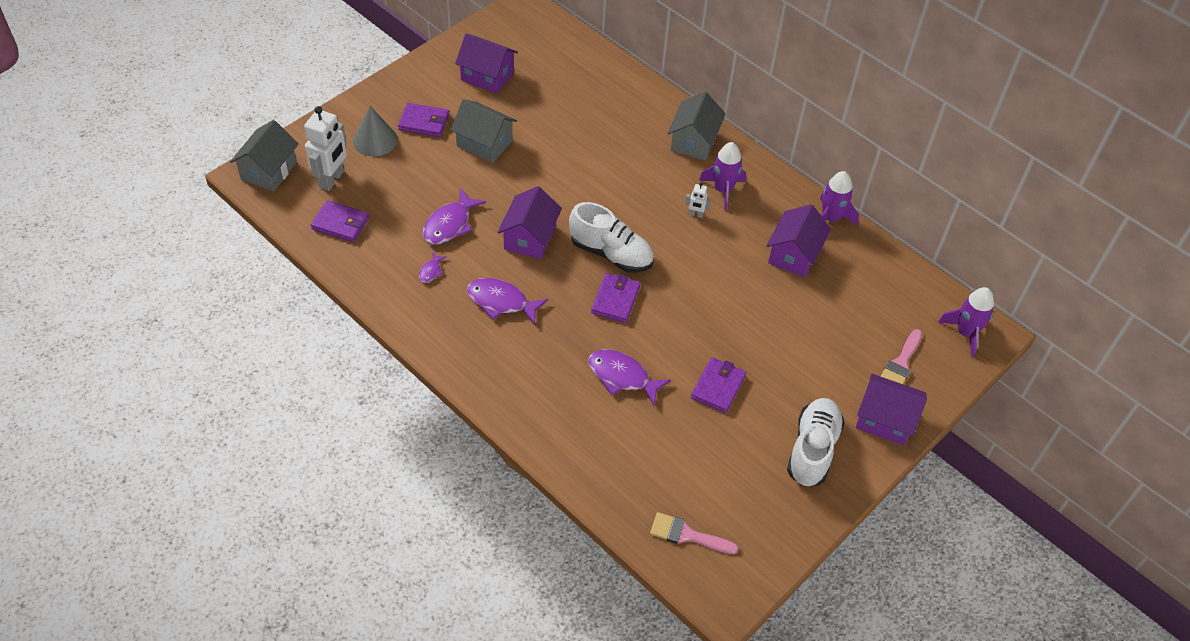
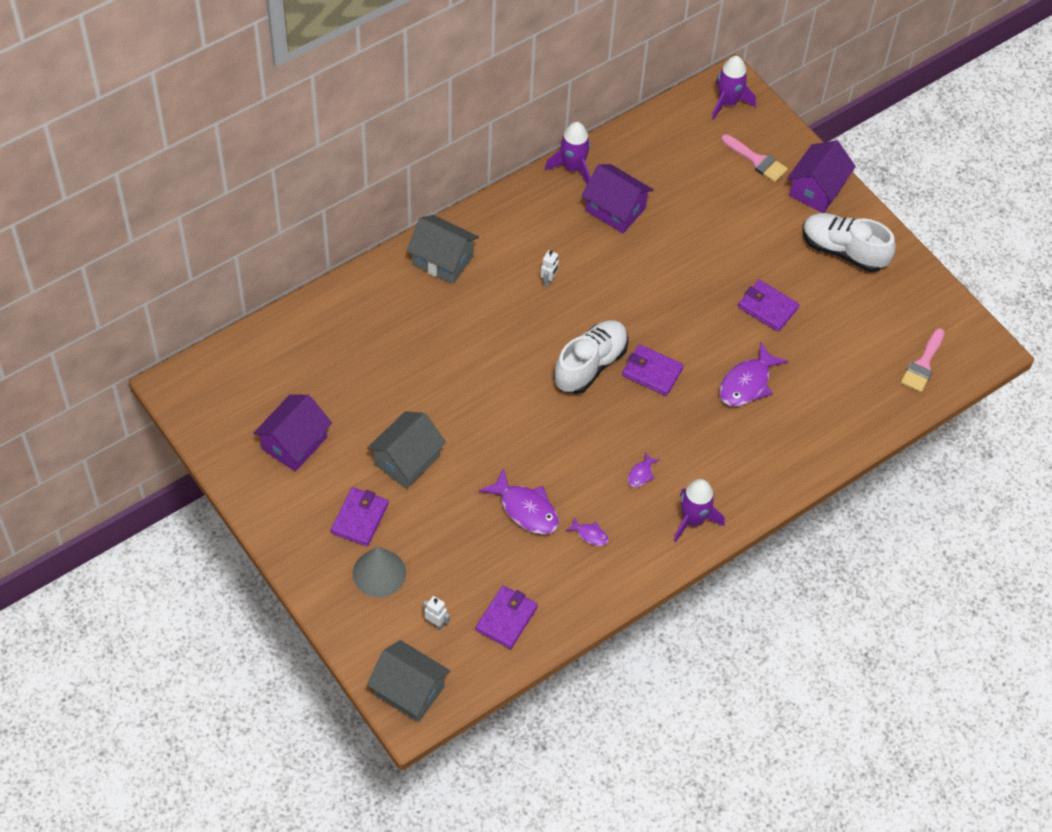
camera: 80 degrees left, 5 degrees up
(332, 179) = (436, 623): white robot -> white robot, size x0.46
(501, 302) = (641, 474): purple fish -> purple fish, size x0.50
(530, 238) = (557, 435): purple house -> none
(723, 190) = (518, 249): purple rocket -> purple rocket (693, 520)

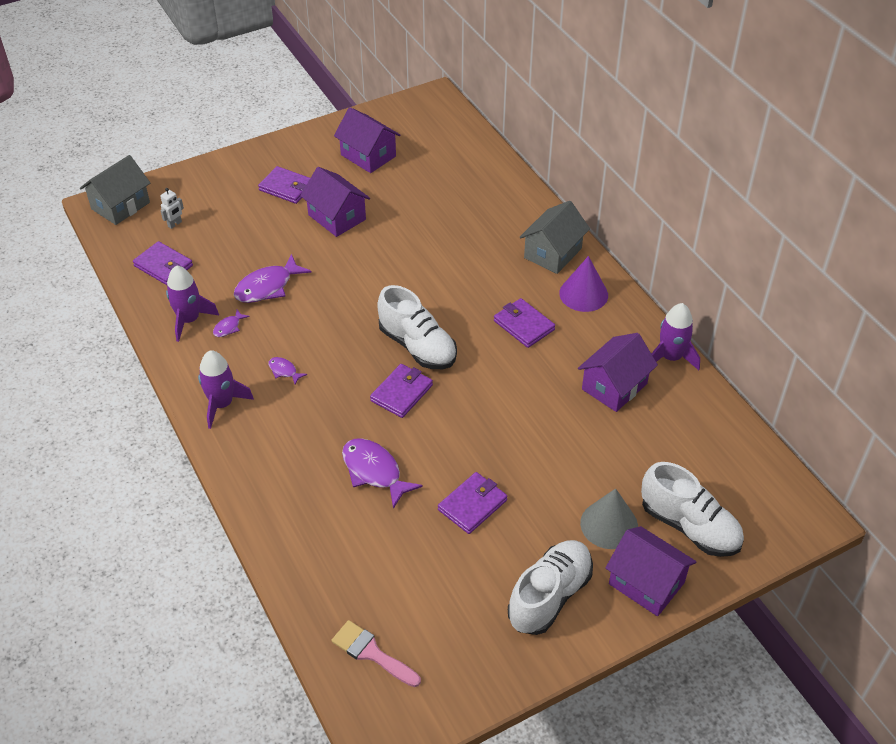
camera: 100 degrees right, 10 degrees down
(379, 573) = (232, 195): grey cone -> grey cone (609, 524)
(407, 460) = (337, 217): grey house -> purple house
(499, 234) = (583, 294): none -> purple cone
(548, 280) = (524, 325): white robot -> purple wallet
(728, 102) = (780, 510): purple rocket -> purple rocket (189, 320)
(757, 160) = (689, 526): pink brush -> white shoe

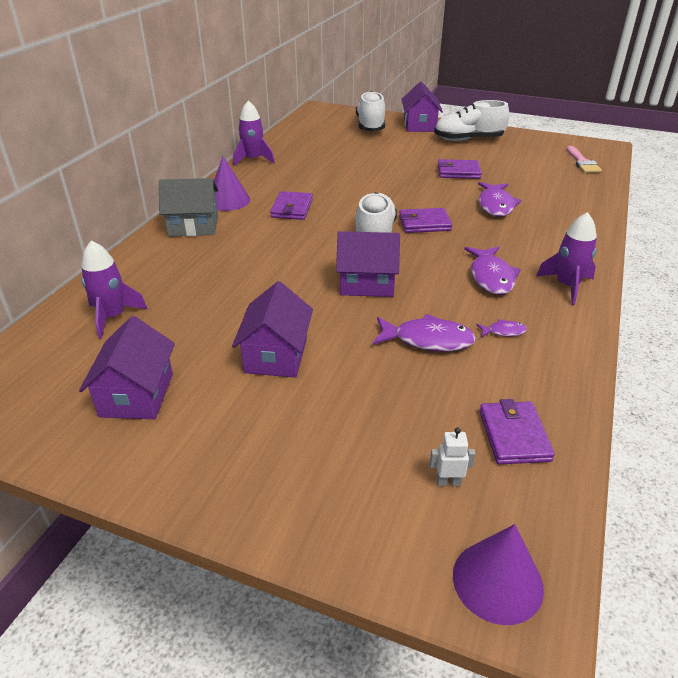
camera: 130 degrees left, 10 degrees down
(120, 206) = (497, 581): grey house -> purple cone
(189, 320) = (537, 361): purple rocket -> purple rocket (112, 317)
(284, 371) = (491, 277): purple fish -> purple fish, size x2.02
(286, 187) = (267, 426): purple wallet -> none
(609, 524) = (403, 140): grey cone -> none
(614, 386) = (303, 166): purple house -> purple house (367, 283)

